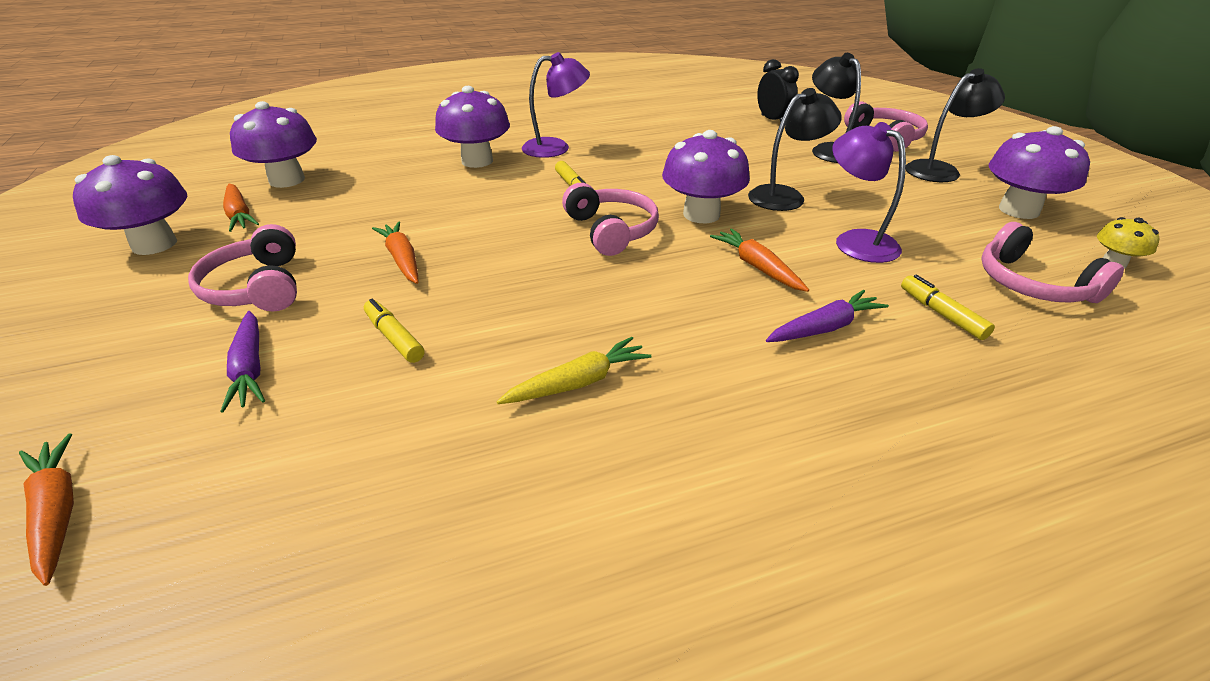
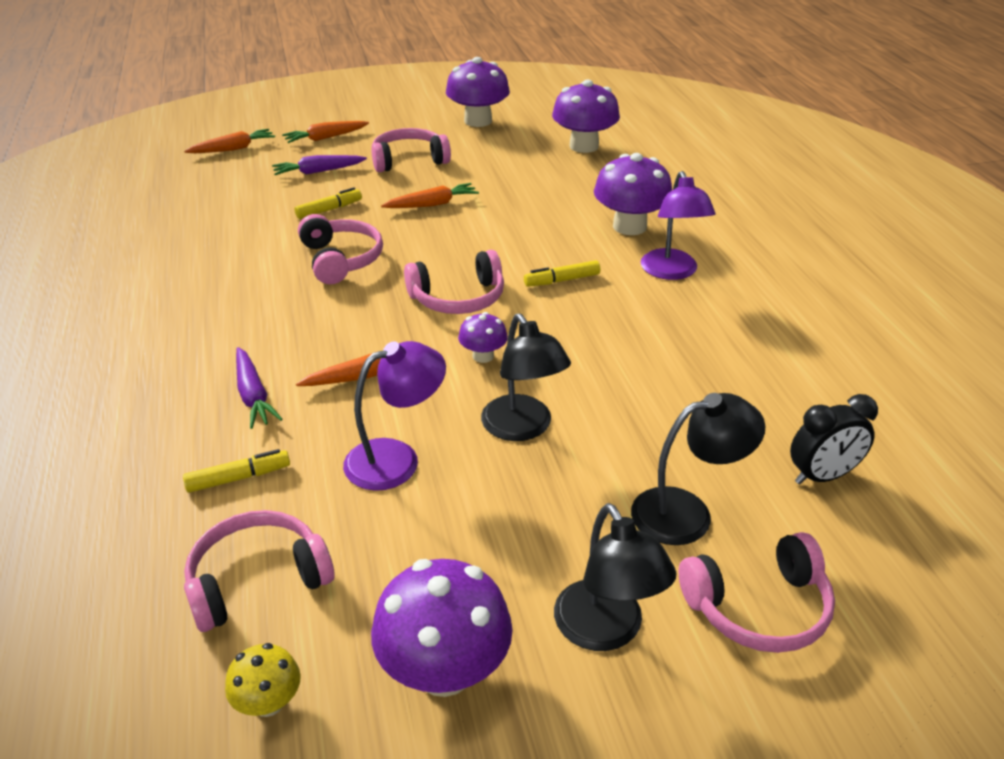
camera: 95 degrees right, 0 degrees up
(239, 215) = (519, 139): orange carrot -> orange carrot (325, 138)
(537, 309) = (340, 260): none -> pink headphones
(578, 382) = (248, 274): yellow carrot -> none
(701, 214) = (483, 356): purple mushroom -> purple mushroom, size x0.52

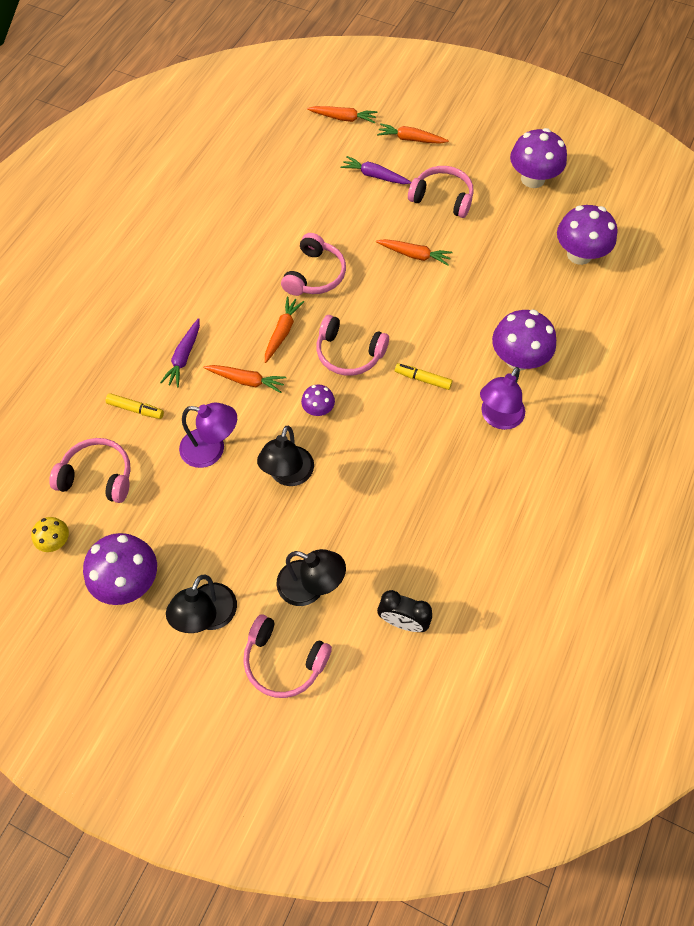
camera: 40 degrees right, 25 degrees up
(329, 210) = (348, 221): yellow marker -> none
(359, 317) = (282, 332): none -> orange carrot

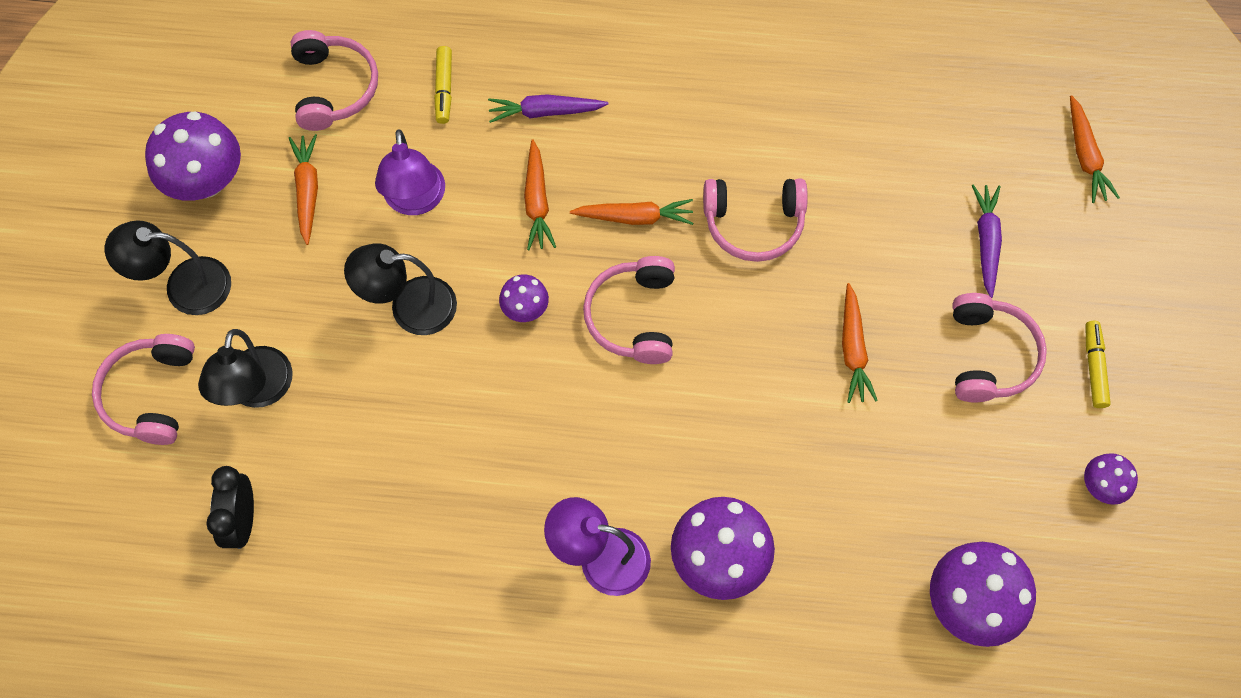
camera: 70 degrees right, 5 degrees up
(55, 541) = (233, 81): yellow mushroom -> none
(411, 139) = (1092, 269): orange carrot -> orange carrot (307, 191)
(422, 379) = (628, 431): yellow marker -> yellow marker (1094, 367)
(532, 179) = (1102, 486): purple mushroom -> purple mushroom, size x0.52

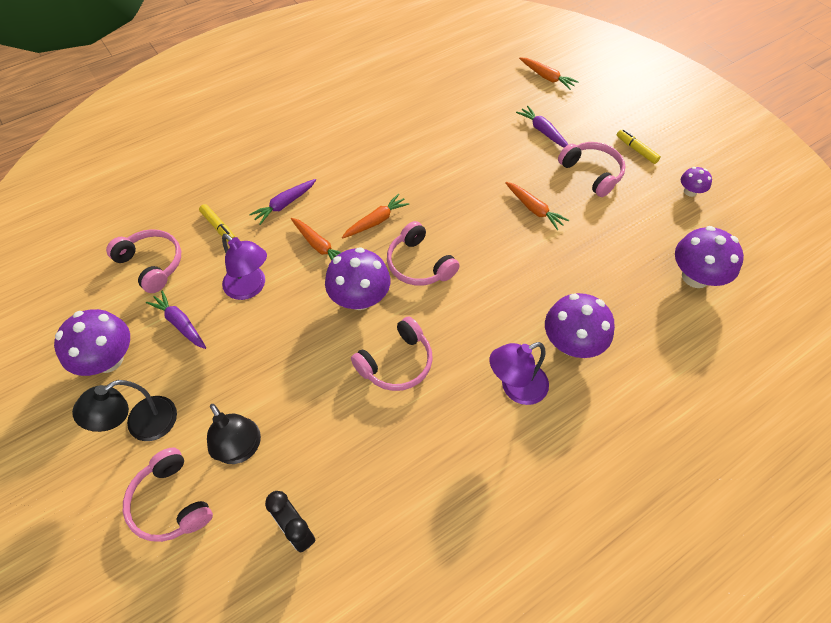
camera: 40 degrees left, 10 degrees down
(307, 191) = (180, 323): orange carrot -> purple carrot
(409, 307) = (294, 341): black lamp -> none
(525, 308) = (360, 298): purple mushroom -> purple mushroom, size x1.93
(754, 223) = (436, 188): pink headphones -> pink headphones (396, 363)

